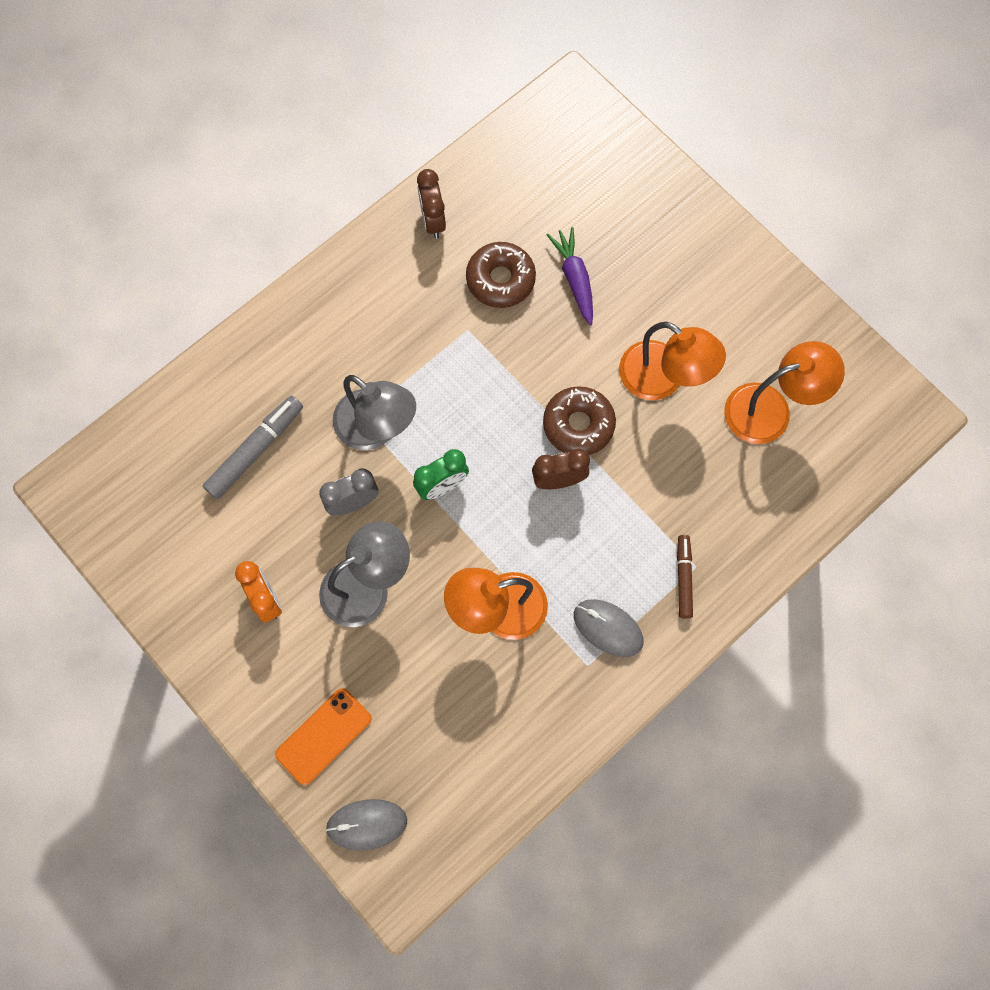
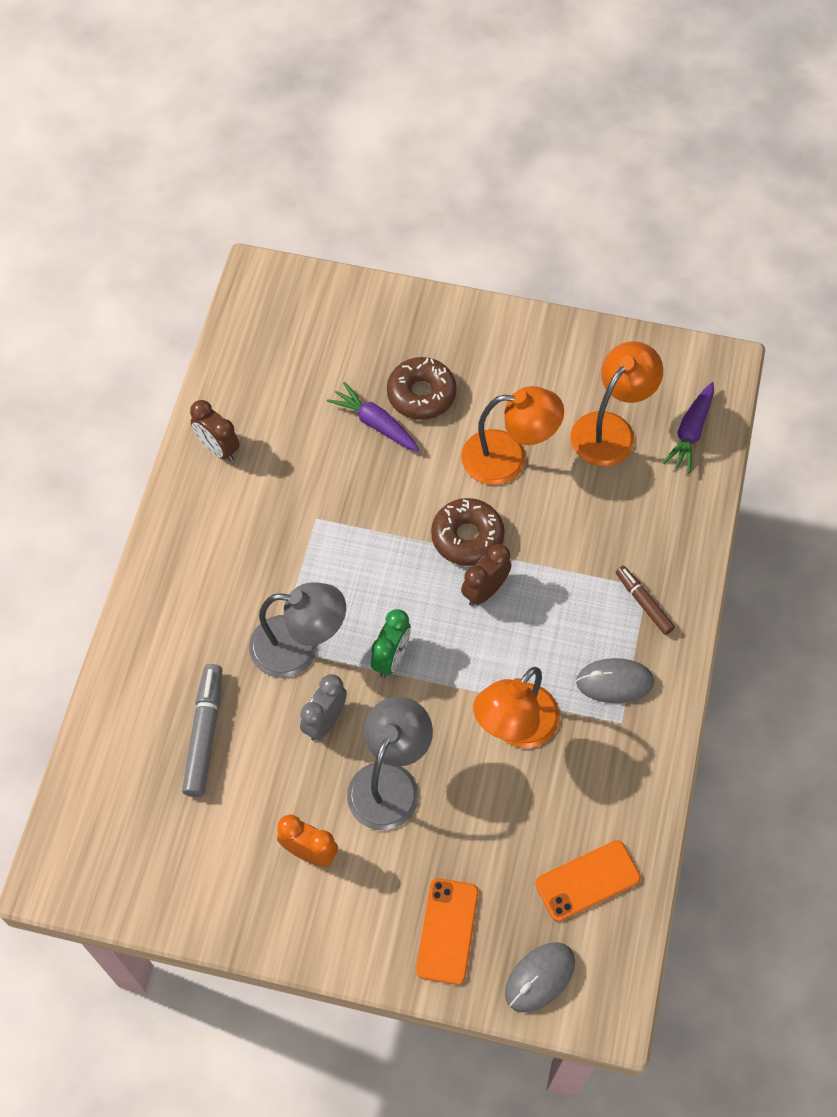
camera: 35 degrees left, 10 degrees down
(462, 775) = (587, 880): none -> orange phone
(500, 280) = (313, 461): brown donut -> brown donut (421, 394)
(839, 457) = (690, 432): none -> purple carrot

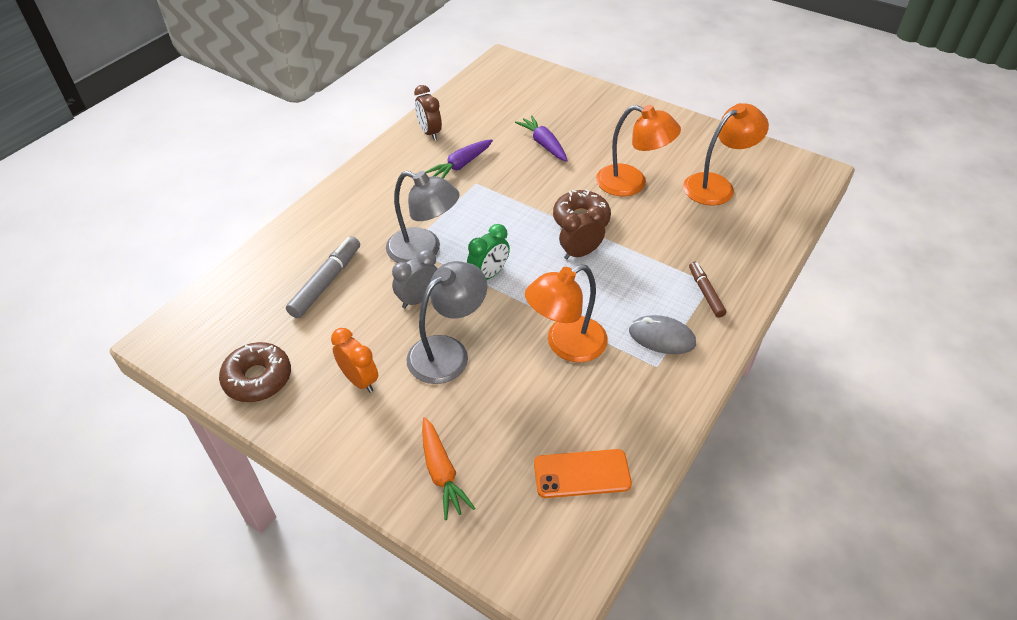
camera: 20 degrees right, 15 degrees down
(421, 394) = (583, 137): brown donut -> brown donut (258, 378)
(447, 931) = (442, 473): orange phone -> orange carrot
(540, 977) = (506, 538): grey mouse -> none
(690, 432) = (779, 201): purple carrot -> purple carrot (460, 165)

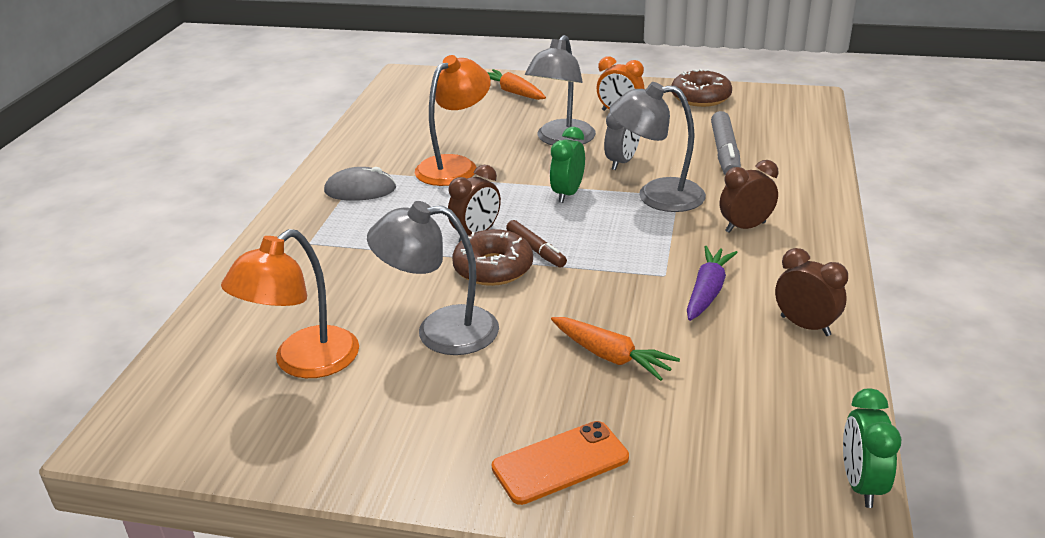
camera: 160 degrees right, 15 degrees down
(391, 203) = (745, 227): none -> brown clock
(480, 71) = (860, 484): none -> green clock
(543, 144) = (611, 356): purple carrot -> orange carrot
(582, 473) = (408, 111): orange phone -> orange phone (560, 463)
(631, 183) = (440, 331): orange lamp -> grey lamp
(705, 293) = (316, 233): brown marker -> brown marker (536, 250)

